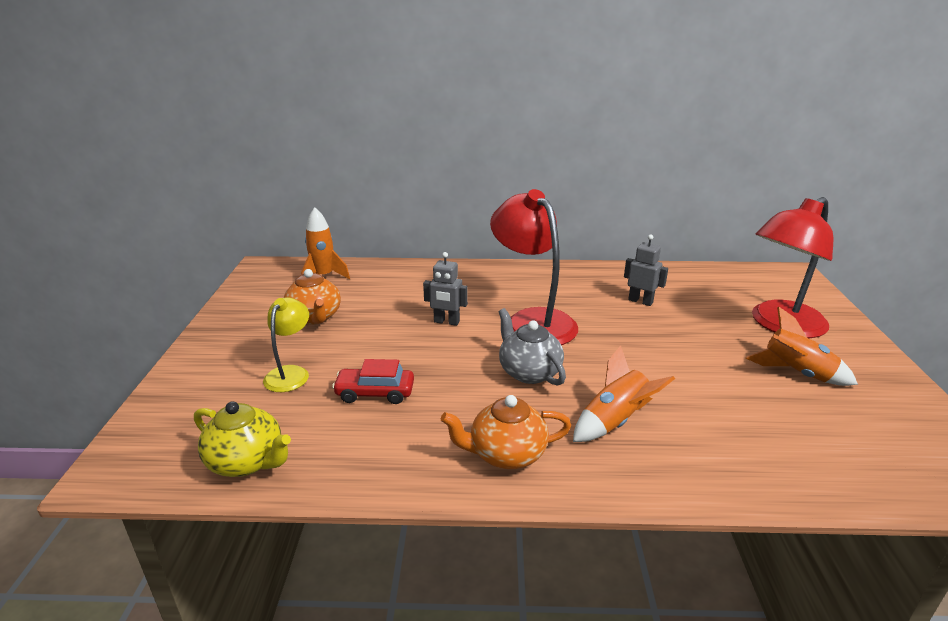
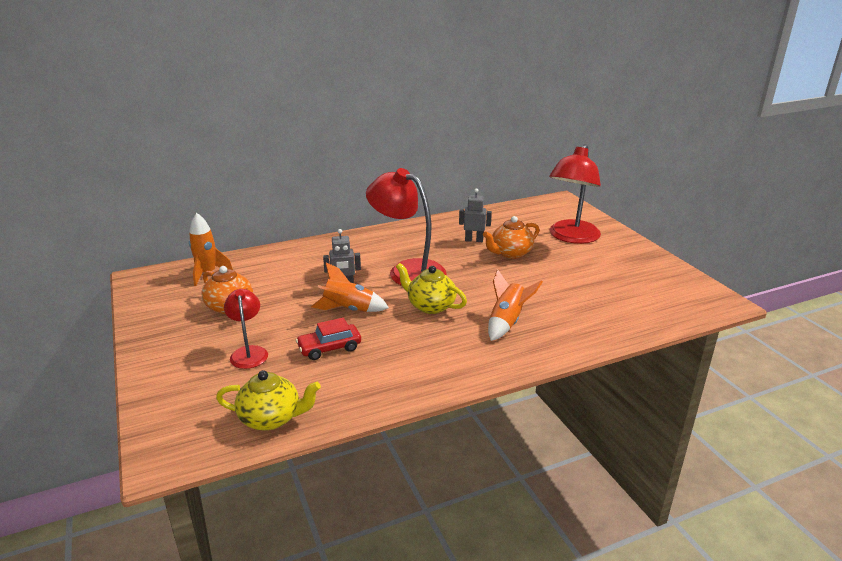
camera: 25 degrees left, 0 degrees up
(290, 373) = (249, 352): yellow lamp -> red lamp
(506, 454) = (452, 360): orange teapot -> orange teapot (510, 253)
(529, 372) = (430, 306): grey teapot -> yellow teapot
(796, 373) = (596, 265): orange rocket -> orange rocket (348, 309)

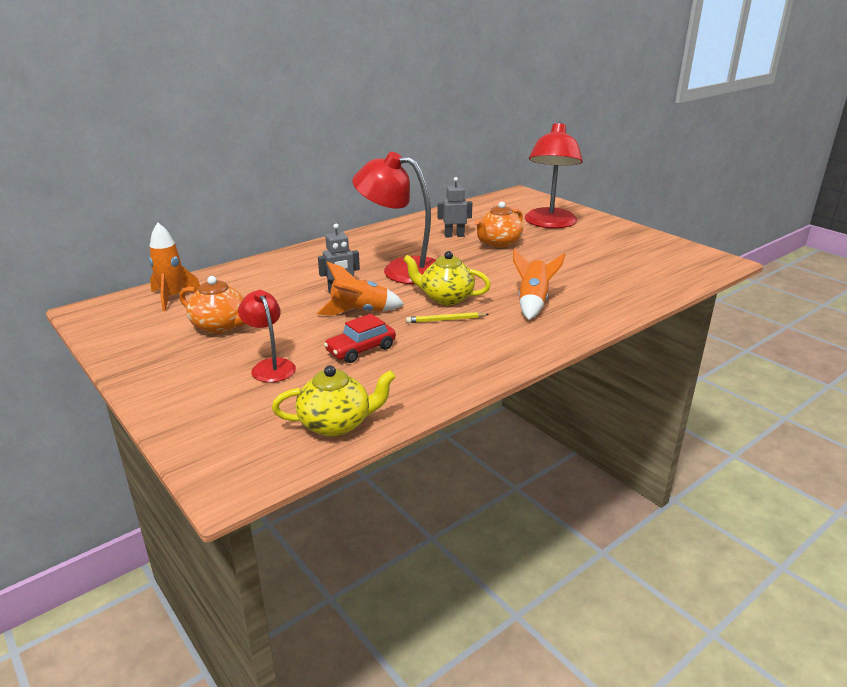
camera: 15 degrees left, 0 degrees up
(418, 329) = (445, 320): none -> yellow pencil

